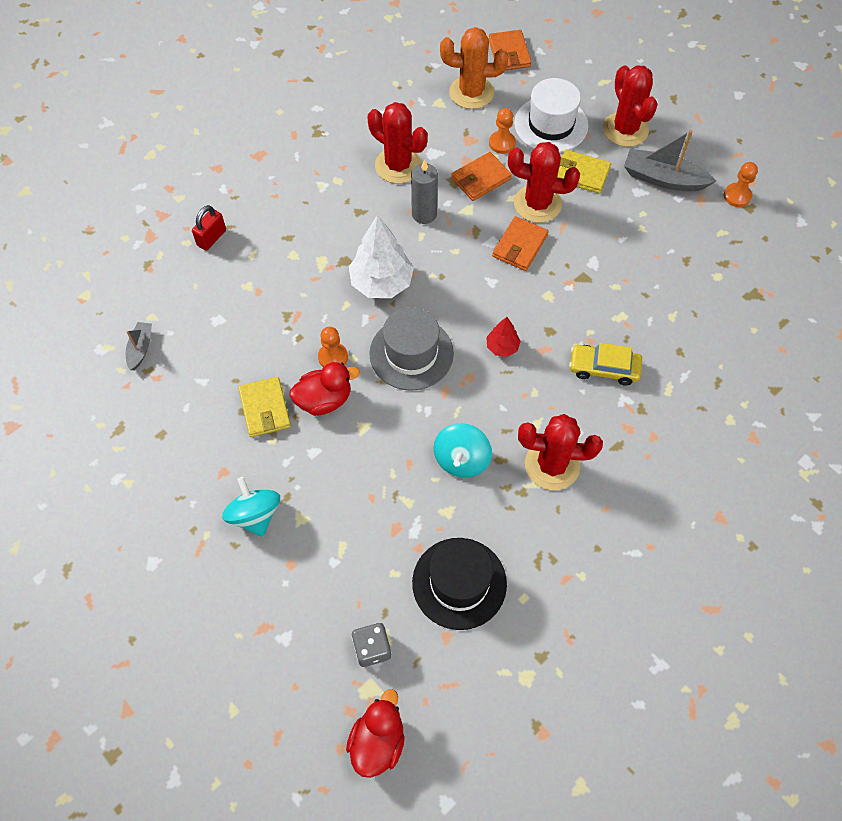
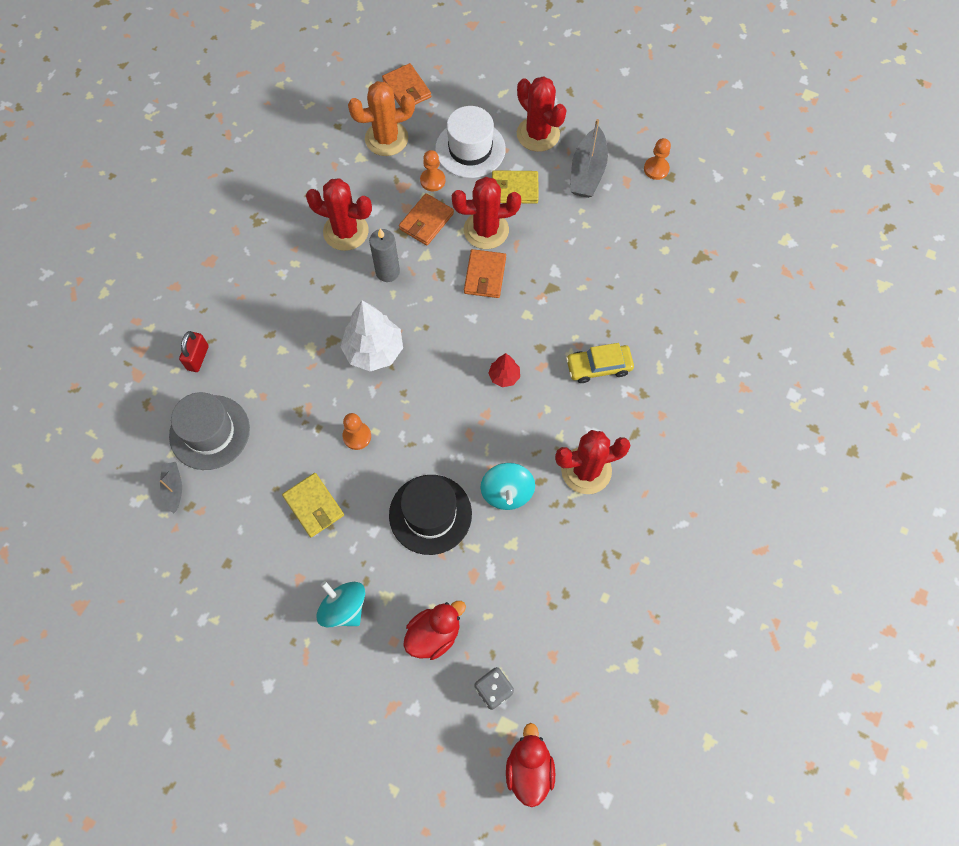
camera: 20 degrees left, 5 degrees up
(324, 400) = (364, 479): red duck -> red duck (434, 634)
(411, 353) = (426, 409): grey hat -> grey hat (209, 432)
(459, 583) = (546, 604): black hat -> black hat (430, 514)
(663, 179) = (587, 172): grey boat -> grey boat turned 75 degrees counterclockwise

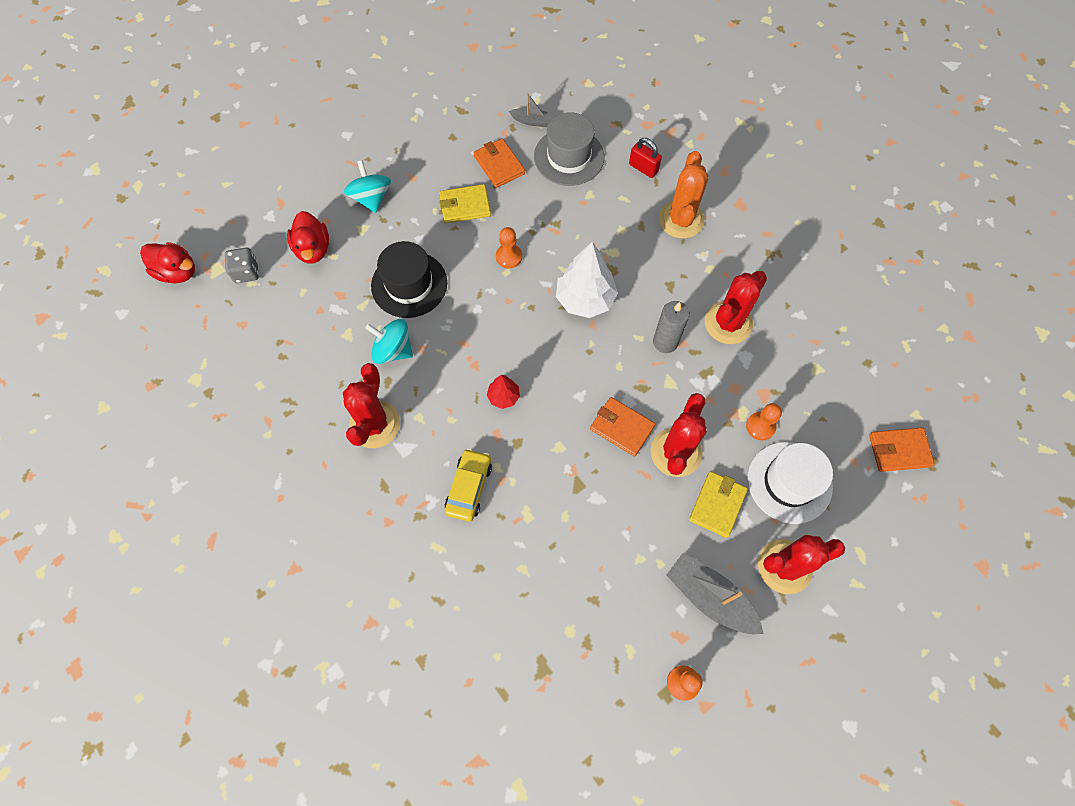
camera: 115 degrees right, 0 degrees up
(344, 608) = (371, 198): turquoise spinning top -> turquoise spinning top turned 90 degrees counterclockwise
(386, 139) = (833, 403): orange cactus -> orange cactus (681, 219)
(426, 221) = (710, 400): orange wallet -> orange wallet (499, 165)

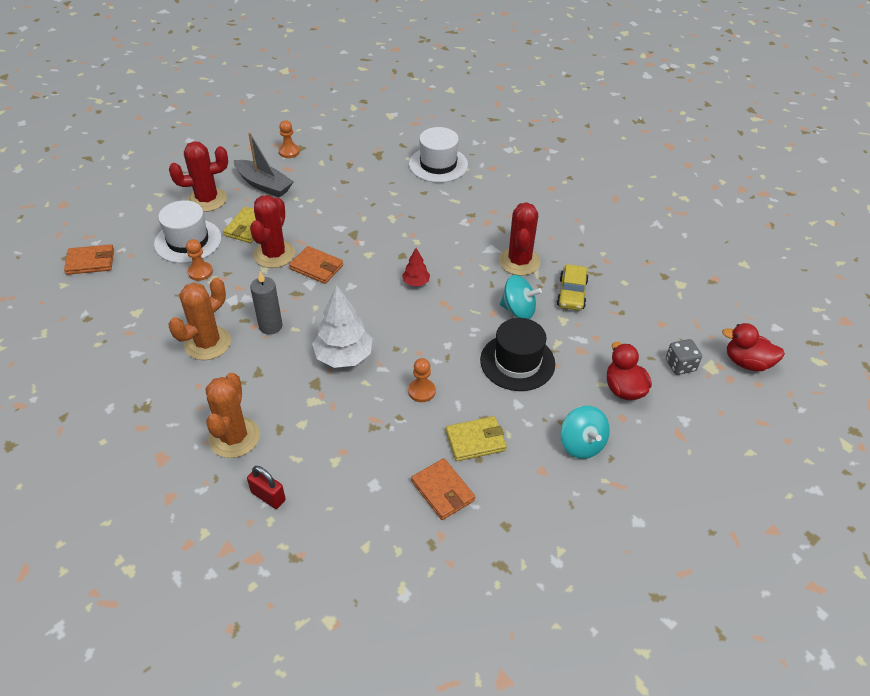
camera: 175 degrees right, 20 degrees down
(451, 635) = (438, 164): none -> white hat
(469, 487) = (437, 230): yellow car -> yellow car (571, 293)
(533, 121) = (405, 554): grey boat -> none
(569, 157) = (358, 506): grey hat -> none
(728, 323) = (207, 343): red cactus -> orange cactus

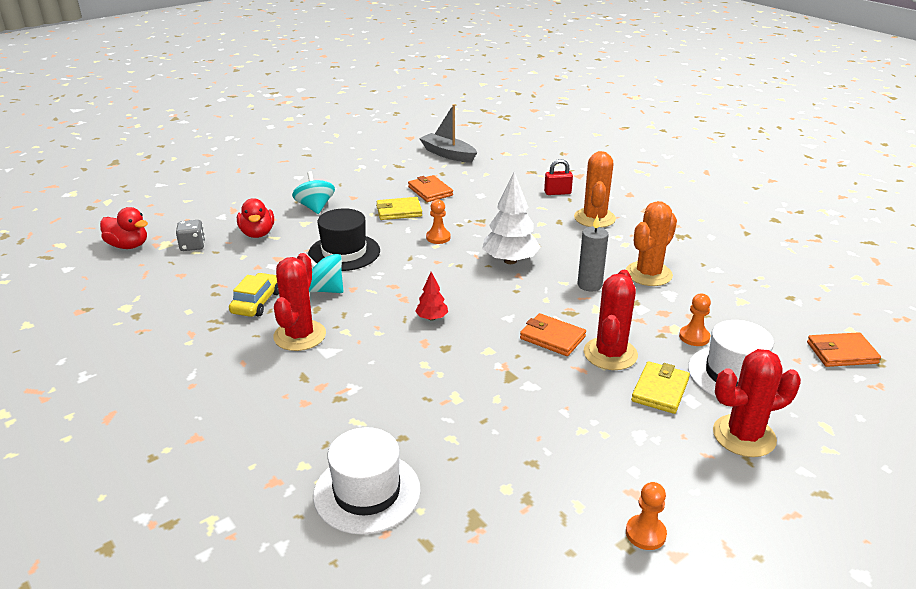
camera: 175 degrees left, 15 degrees down
(264, 185) = (664, 460): grey boat -> grey boat (448, 154)
(268, 496) = (557, 193): red padlock -> red padlock turned 45 degrees counterclockwise

